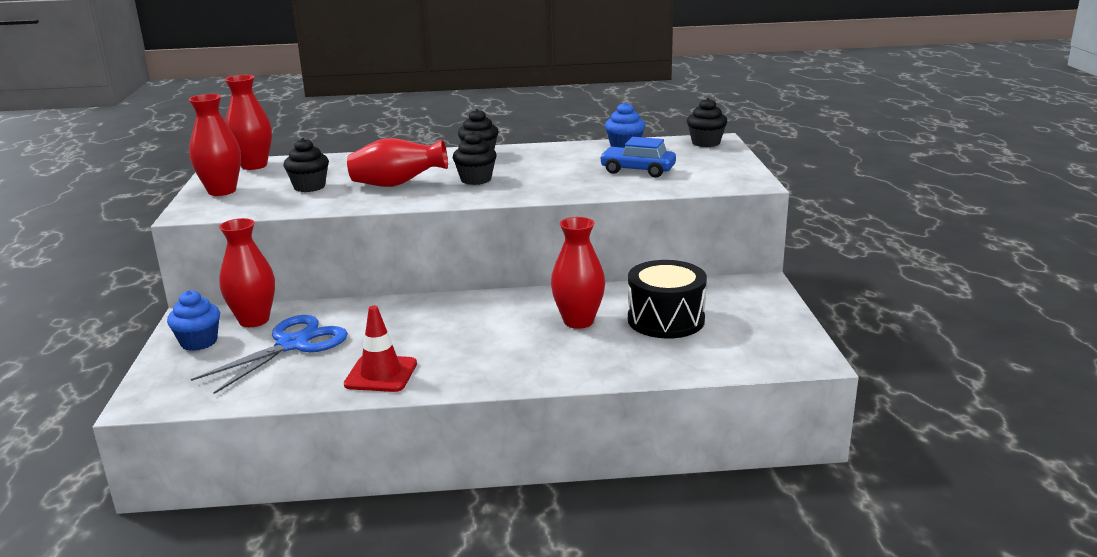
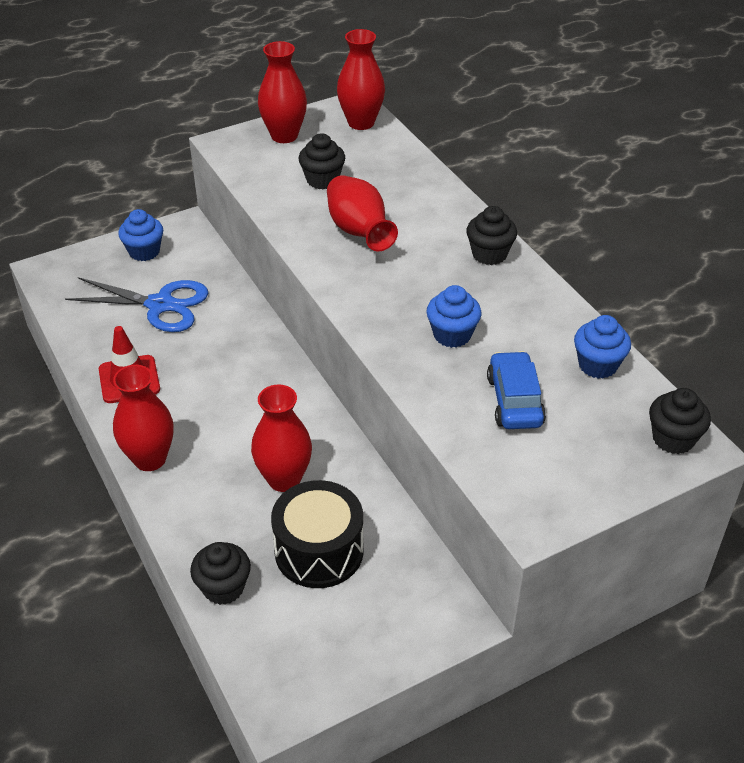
camera: 65 degrees right, 20 degrees up
(254, 320) = (193, 263): red vase -> red vase (150, 459)
(476, 180) = (405, 280): black cupcake -> black cupcake (223, 588)
(553, 176) = (452, 335): none -> blue cupcake

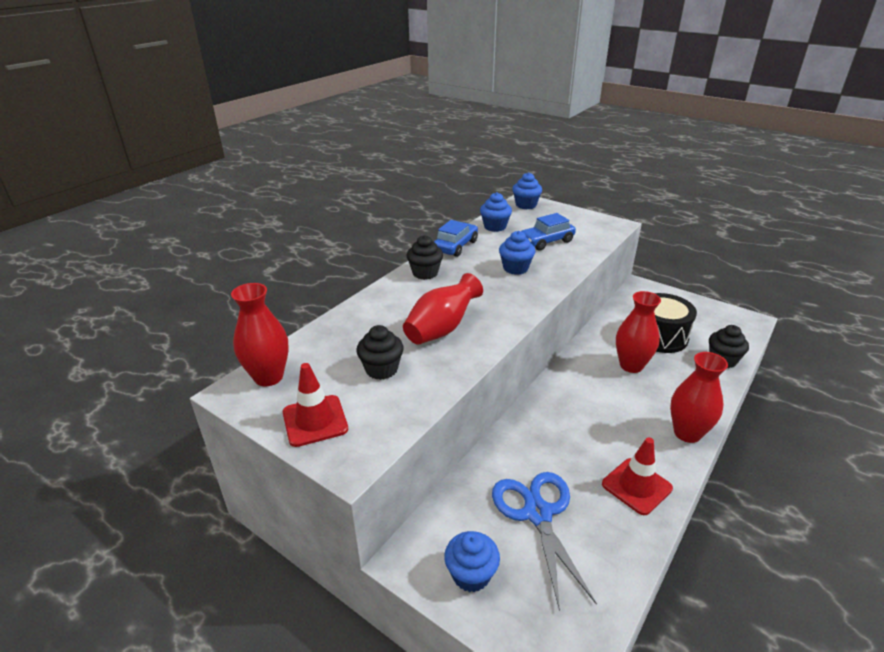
camera: 115 degrees left, 10 degrees down
(284, 136) = (315, 421): red vase -> red traffic cone
(551, 302) = (455, 246): none -> blue car
(673, 439) = (526, 205): black cupcake -> blue cupcake

